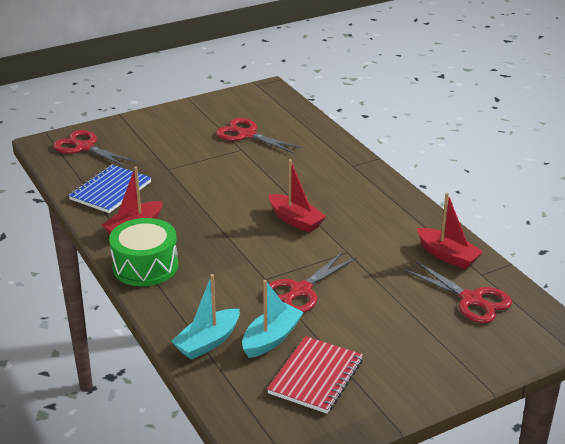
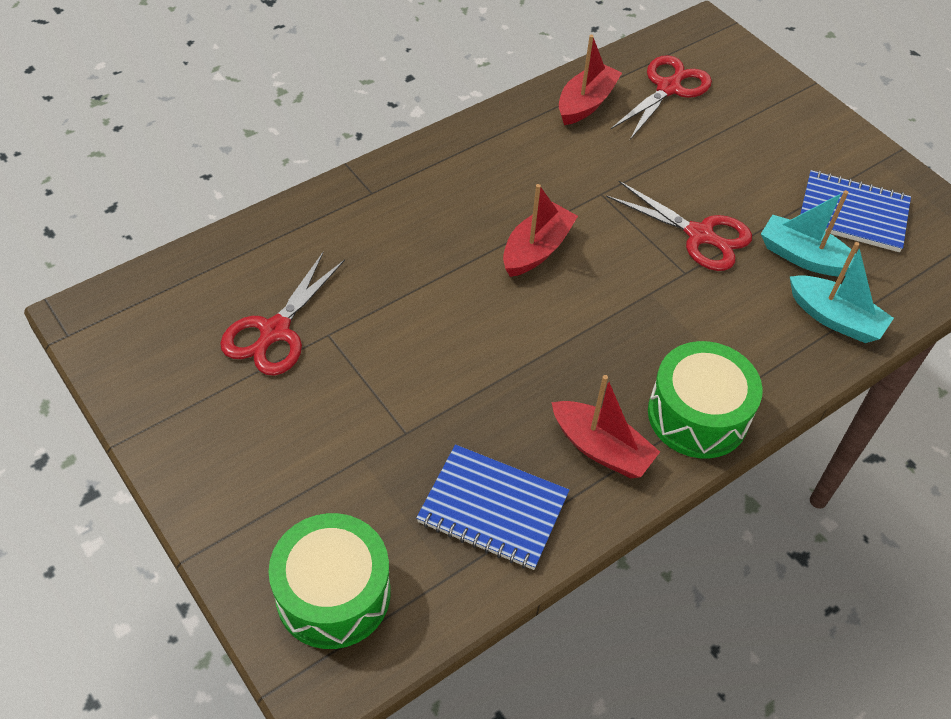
camera: 100 degrees left, 20 degrees up
(84, 147) = (333, 594): red scissors -> green drum
(316, 376) = (852, 214): red notebook -> blue notebook

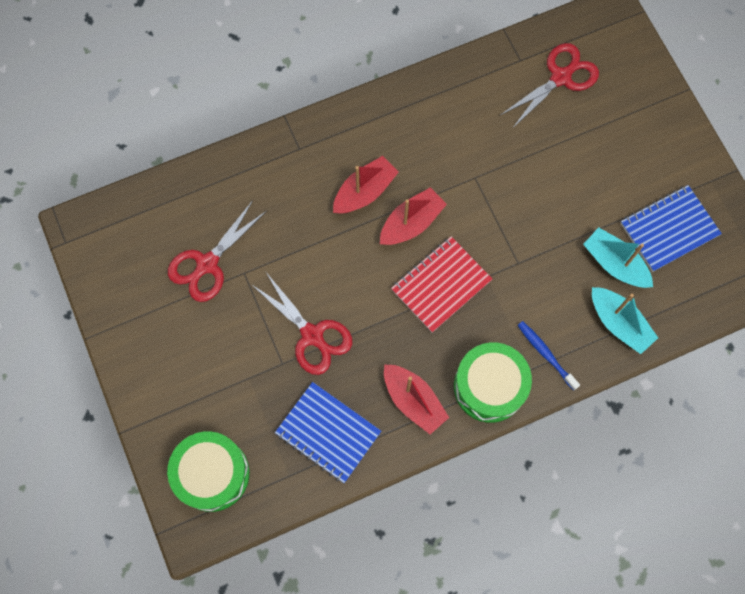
camera: 15 degrees right, 20 degrees up
(586, 103) = (488, 83): red boat -> red boat (365, 192)
(595, 310) = (441, 285): none -> red notebook
(700, 235) = (540, 230): red scissors -> red scissors (312, 335)
(757, 366) = (545, 354): none -> blue toothbrush
(852, 214) = (669, 229): blue notebook -> blue notebook turned 60 degrees counterclockwise

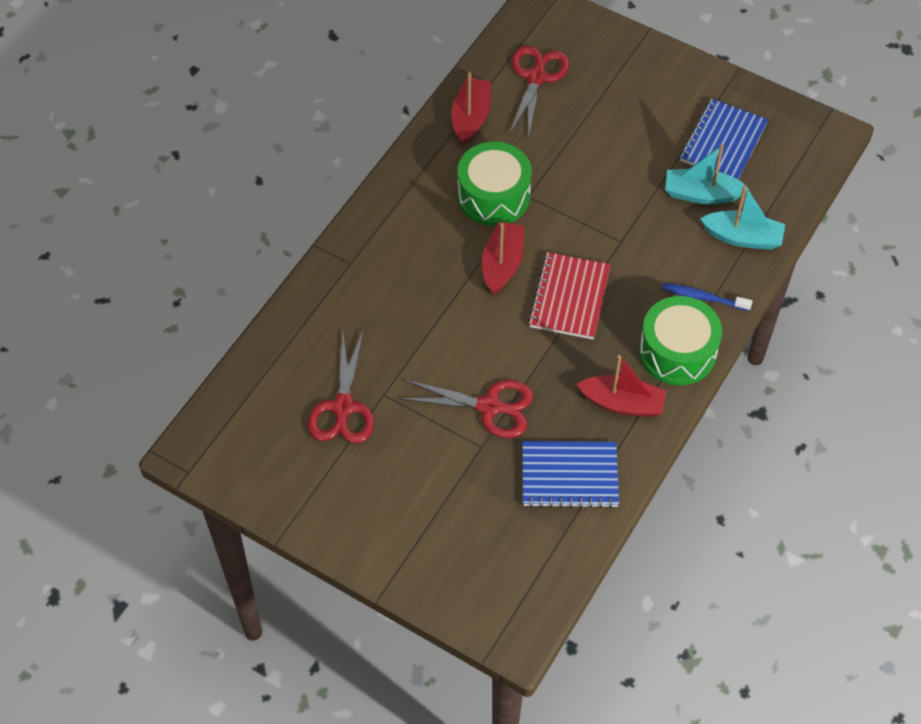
camera: 35 degrees left, 15 degrees down
(212, 474) = (493, 577): green drum -> green drum (493, 196)
(365, 192) = (439, 263): red boat -> red boat (471, 117)

